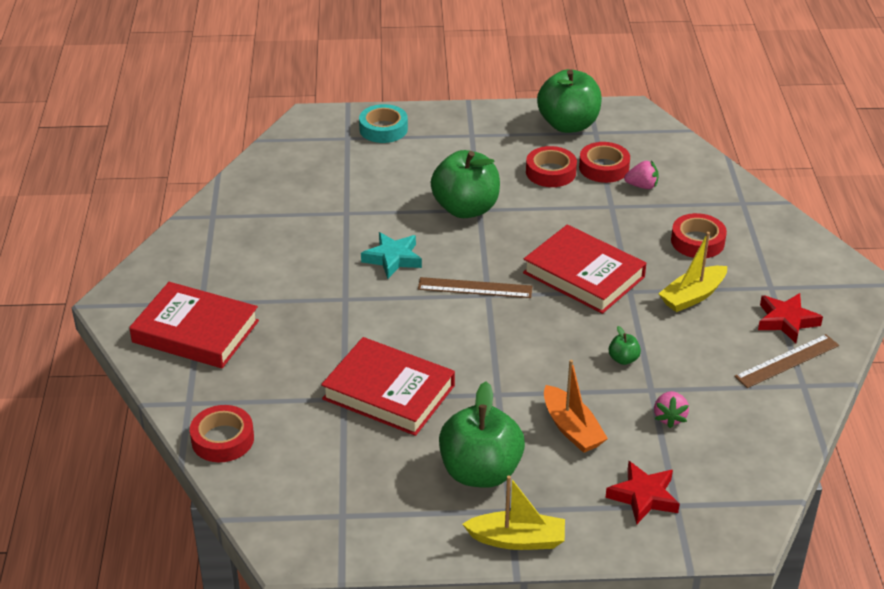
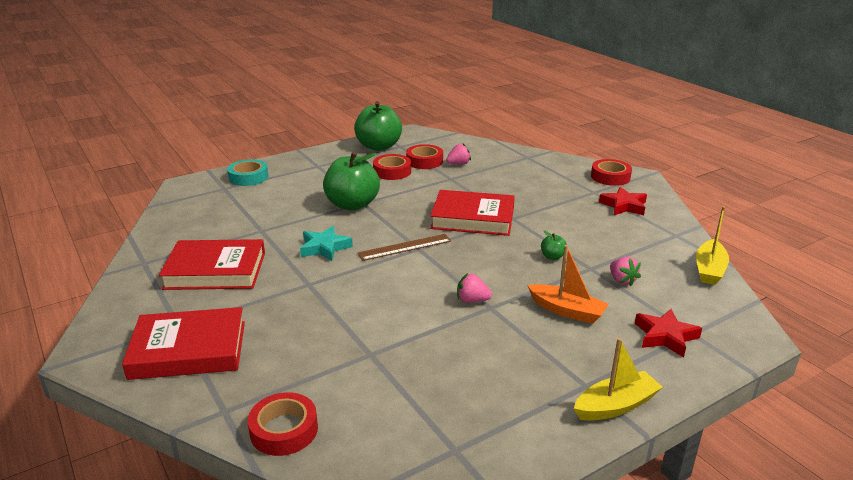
camera: 30 degrees left, 10 degrees down
(389, 392) = (404, 336): red book -> red book (215, 270)
(480, 472) = (534, 366): green apple -> none
(487, 379) = (472, 300): none -> pink strawberry
(692, 296) = (554, 209): yellow boat -> yellow boat (709, 269)
(697, 241) = (524, 182): red tape -> red tape (610, 177)
(787, 361) = (650, 225): brown ruler -> none

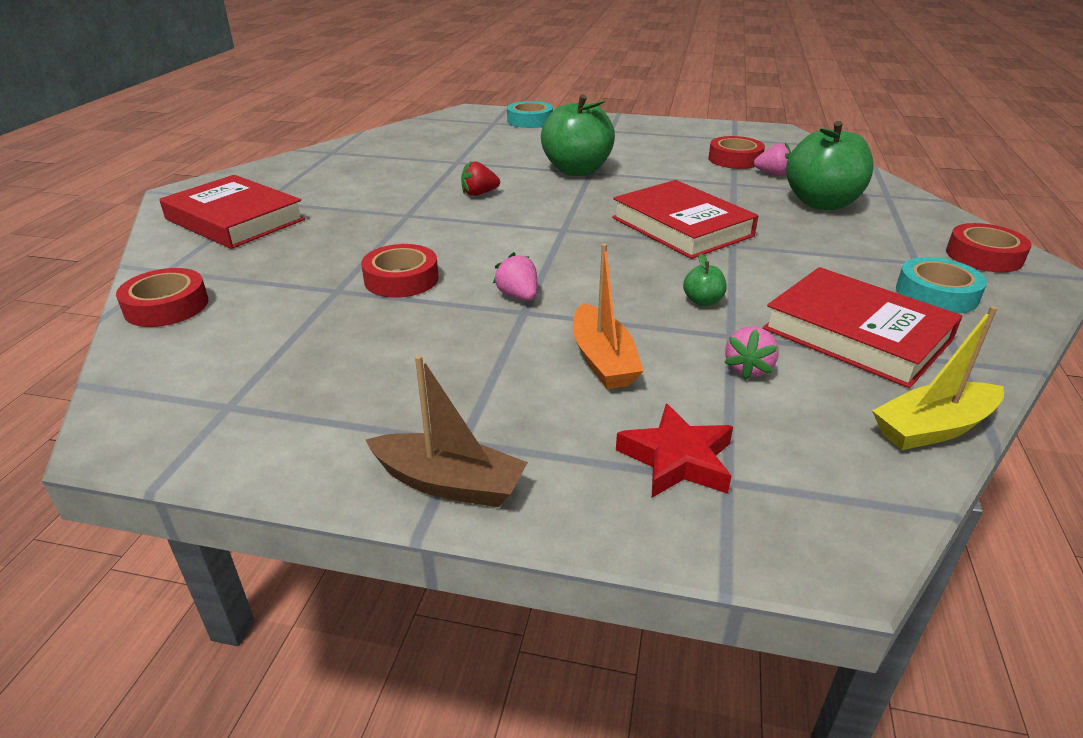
camera: 45 degrees right, 5 degrees up
(215, 270) = (364, 176): red book -> red book (856, 334)
(324, 247) = (479, 194): turquoise star -> red strawberry
(379, 146) = (708, 132): green apple -> green apple (822, 203)
(392, 171) = (677, 157): red tape -> red tape (401, 279)
(405, 247) = (552, 223): brown ruler -> none
(615, 406) = (449, 483): yellow boat -> brown boat
(623, 206) = (936, 294): red star -> turquoise tape

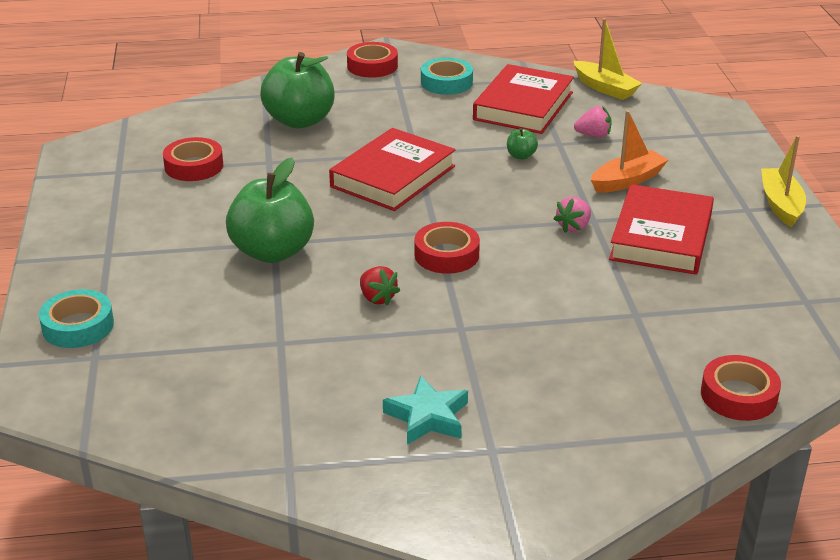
camera: 110 degrees left, 0 degrees up
(235, 219) = (554, 446): red book -> red book (661, 237)
(323, 189) = (427, 417): none -> turquoise star
(401, 279) = (592, 288): red tape -> red tape (446, 255)
(449, 483) = (781, 205): brown boat -> yellow boat
(677, 459) = (697, 148): red star -> none
(772, 174) = (231, 145): pink strawberry -> none

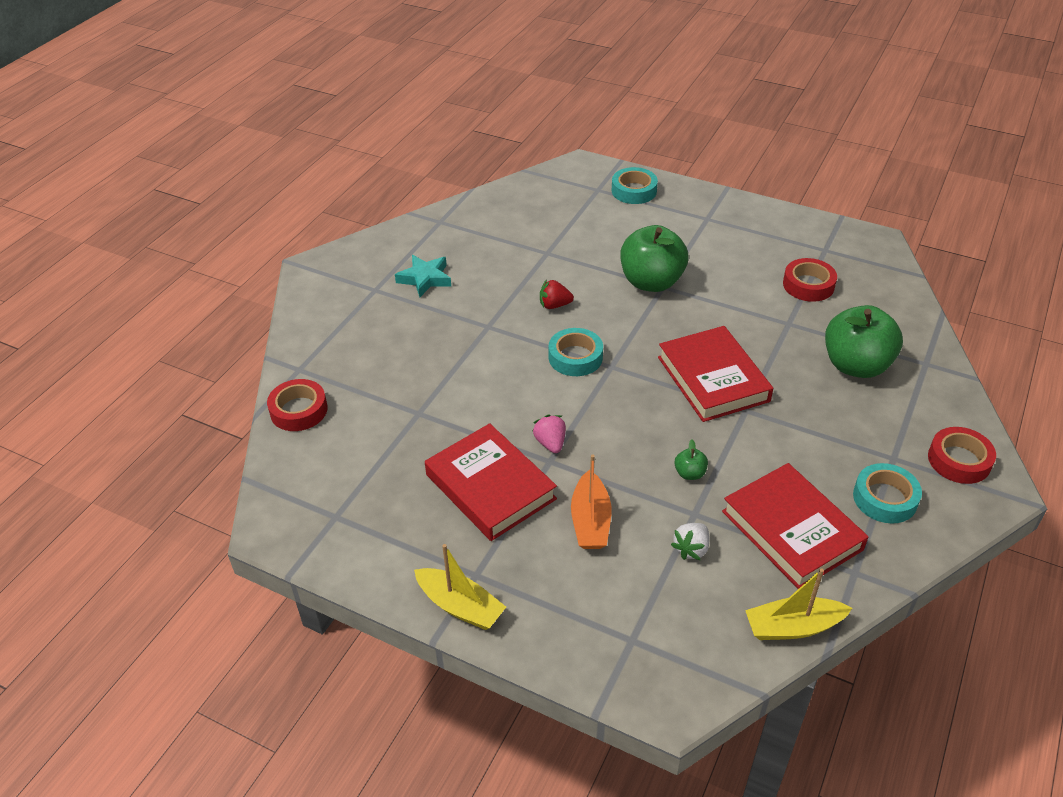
camera: 125 degrees right, 10 degrees up
(446, 255) = (575, 357): red tape -> turquoise tape
(593, 135) = (691, 549): pink strawberry -> white strawberry

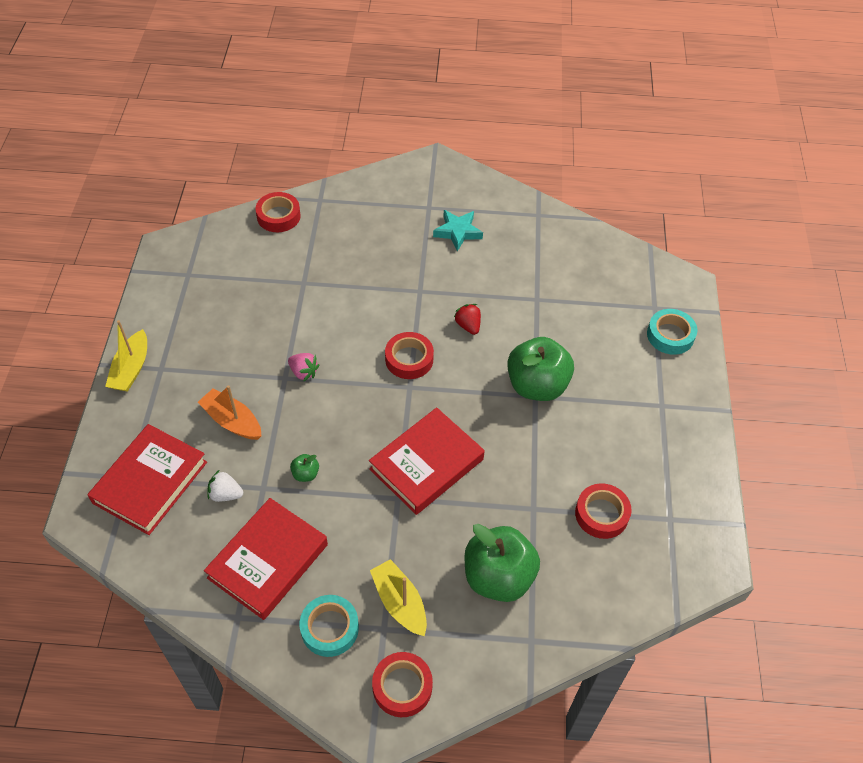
camera: 65 degrees right, 10 degrees up
(490, 487) = (245, 350): red book -> red book (150, 482)
(550, 443) = (303, 372): pink strawberry -> pink strawberry turned 75 degrees clockwise
(575, 357) = (409, 359): turquoise tape -> red tape
(590, 521) = (232, 421): orange boat -> orange boat turned 60 degrees clockwise
(793, 627) = (168, 581): yellow boat -> yellow boat (400, 603)

